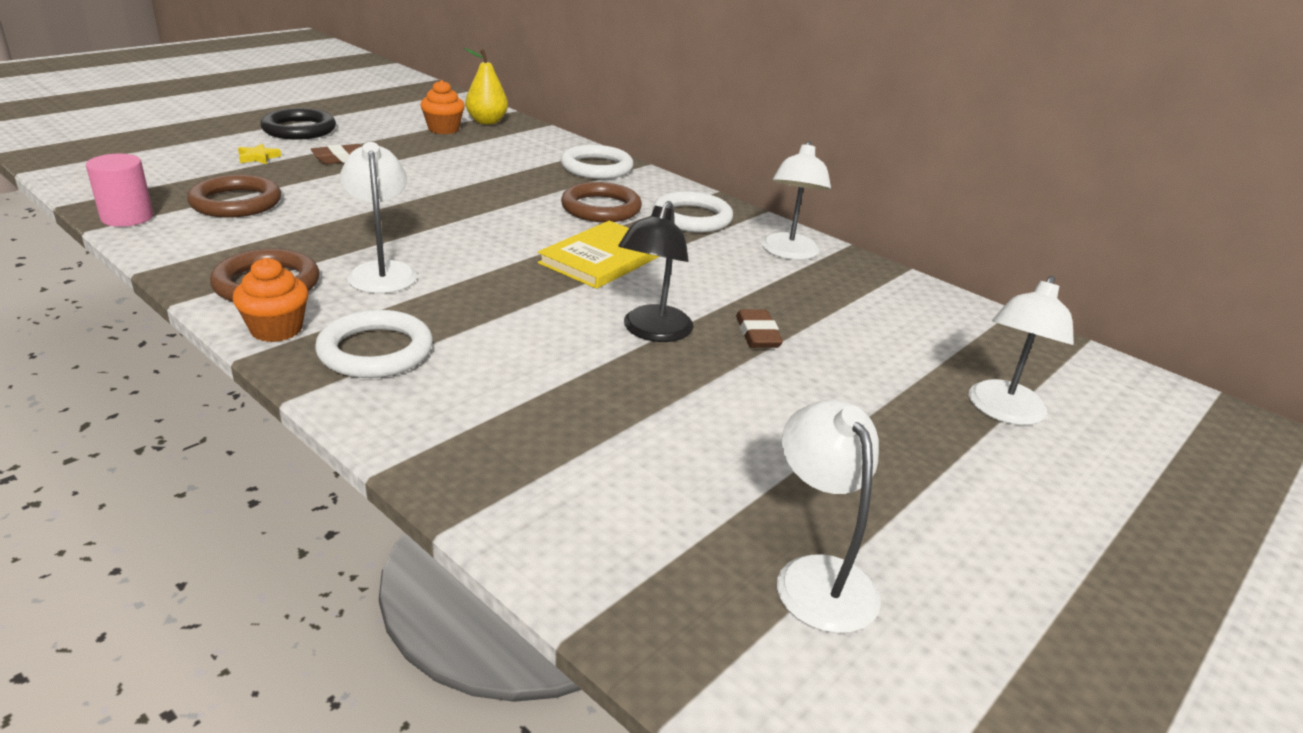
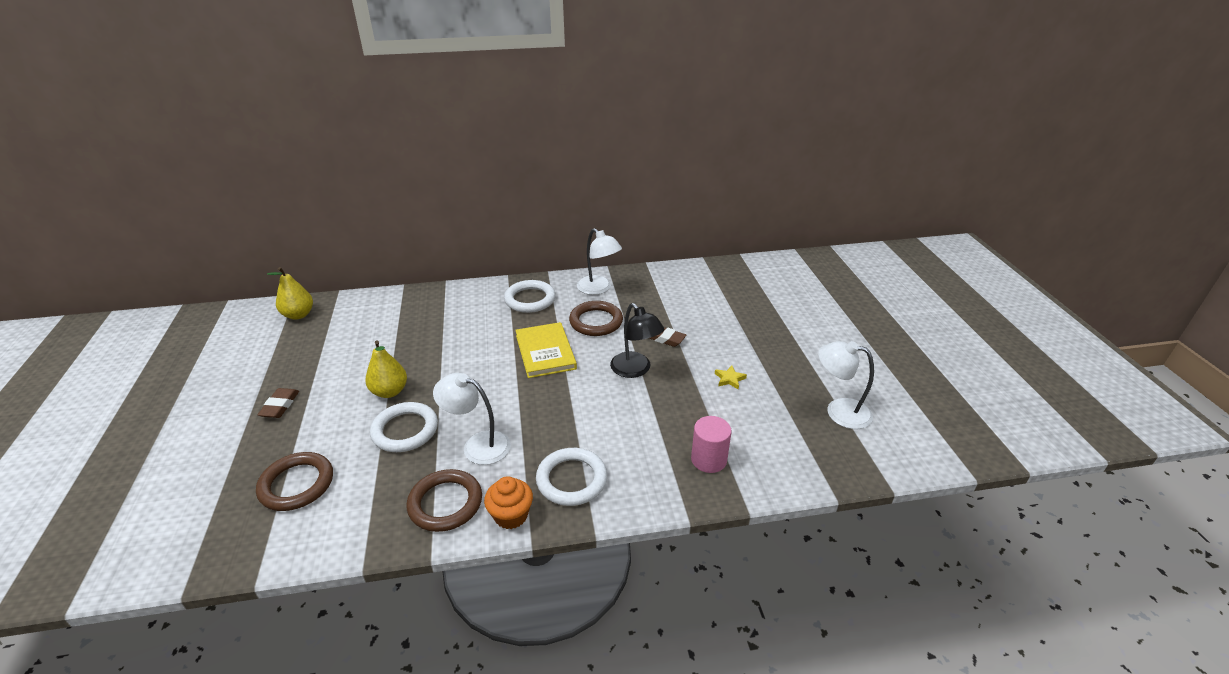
camera: 50 degrees left, 5 degrees up
(127, 217) = (256, 554): pink cylinder -> pink cylinder (708, 459)
(258, 157) = (222, 449): yellow star -> yellow star (729, 379)
(299, 129) = (191, 410): black ring -> none
(420, 198) = (389, 391): none -> yellow pear
(443, 129) = (286, 339): orange cupcake -> none
(596, 167) = (428, 302): white ring -> white ring (405, 430)
(601, 208) = (484, 325): brown ring -> brown ring (596, 321)
(1003, 412) = (772, 306): white lamp -> none

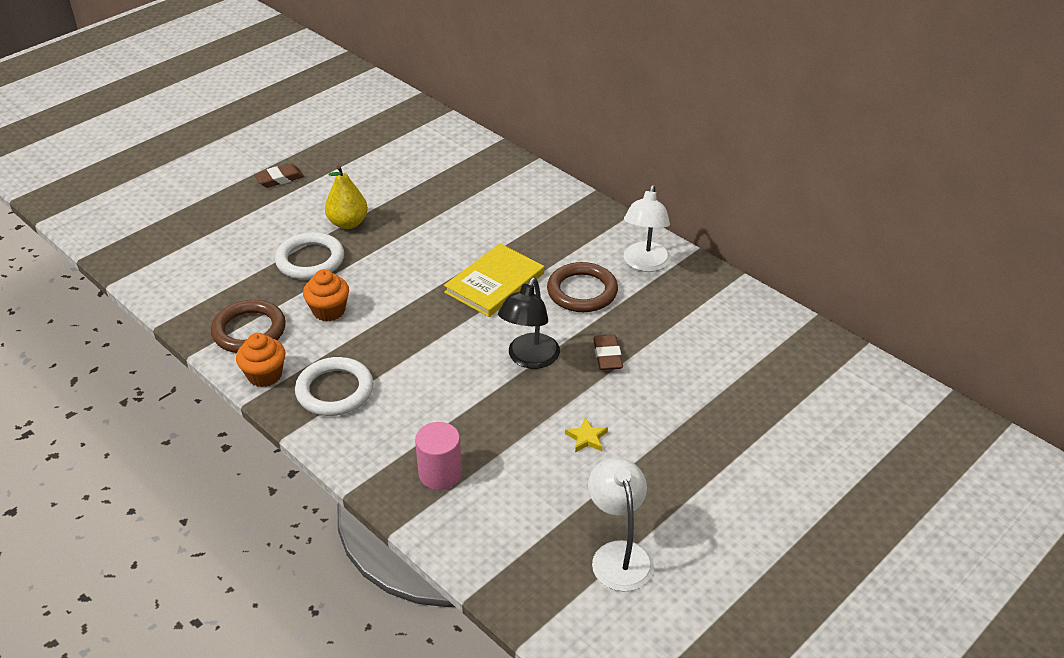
camera: 55 degrees right, 5 degrees up
(297, 484) = (208, 242): brown ring -> none
(298, 315) = (395, 113): yellow pear -> none
(478, 445) = (329, 311): white lamp -> orange cupcake
(530, 299) = (569, 227): white ring -> none

